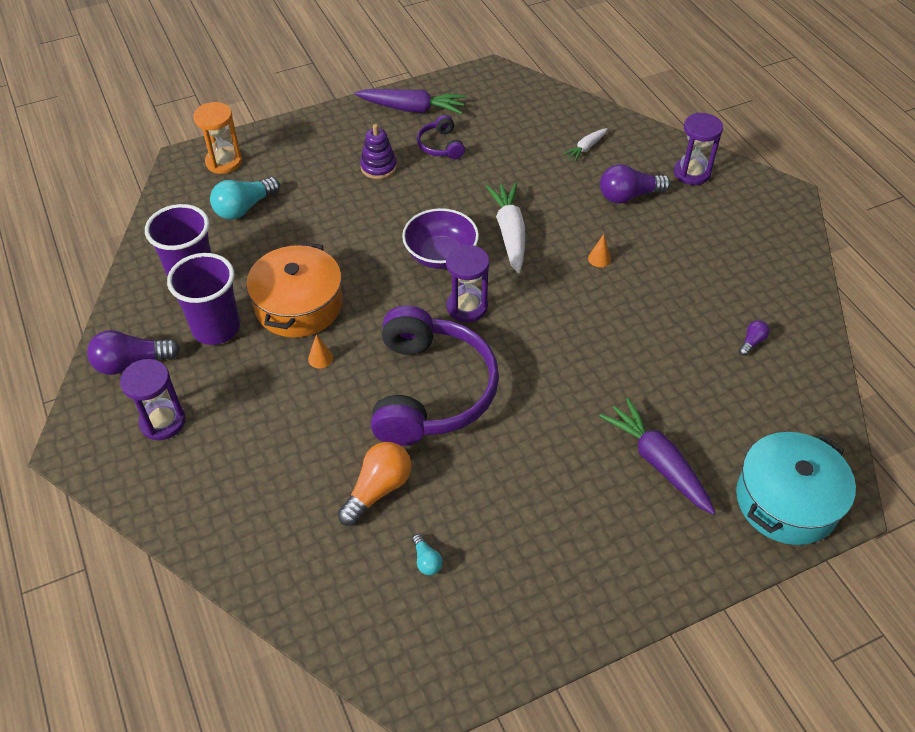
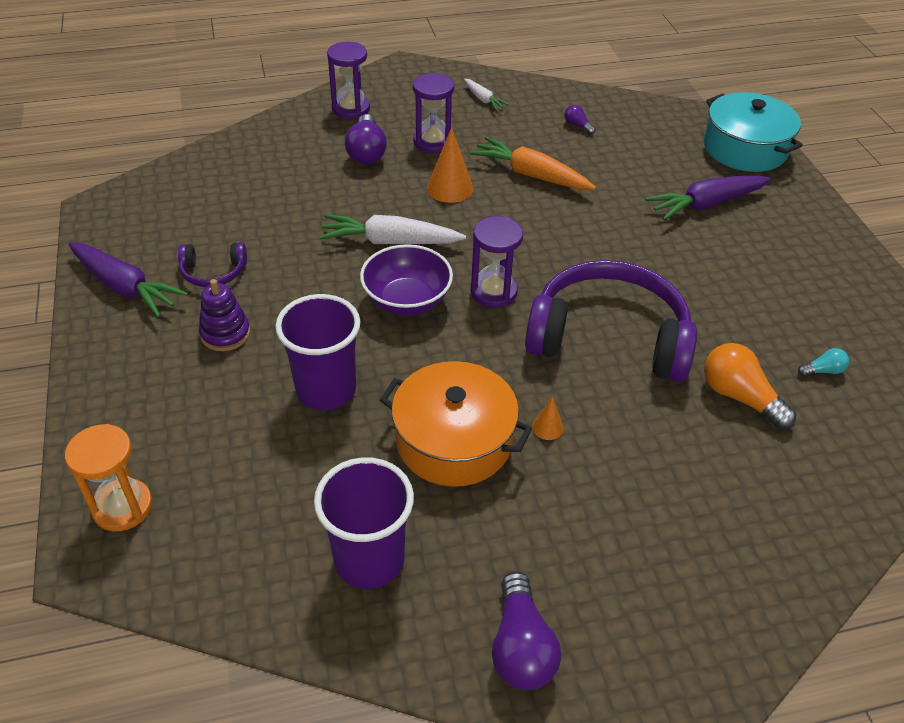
camera: 80 degrees left, 5 degrees down
(163, 422) = (633, 607): purple hourglass -> purple hourglass (433, 142)
(216, 328) = (475, 535): purple cup -> purple cup (326, 390)
(244, 208) = (241, 487): turquoise light bulb -> none
(412, 109) = (125, 287): purple carrot -> purple carrot turned 105 degrees clockwise
(586, 148) = (278, 164): white carrot -> white carrot (483, 99)
(599, 259) = (450, 188): orange cone -> orange cone, size x1.91
(645, 313) = (531, 175): none -> orange carrot

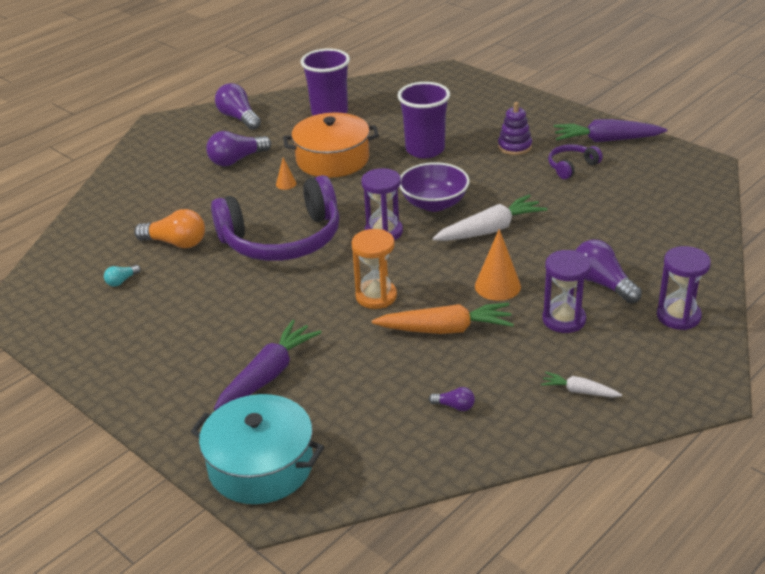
camera: 150 degrees right, 10 degrees down
(122, 507) = (458, 85): orange hourglass -> orange hourglass (376, 296)
(586, 521) = (236, 160): none -> purple light bulb

